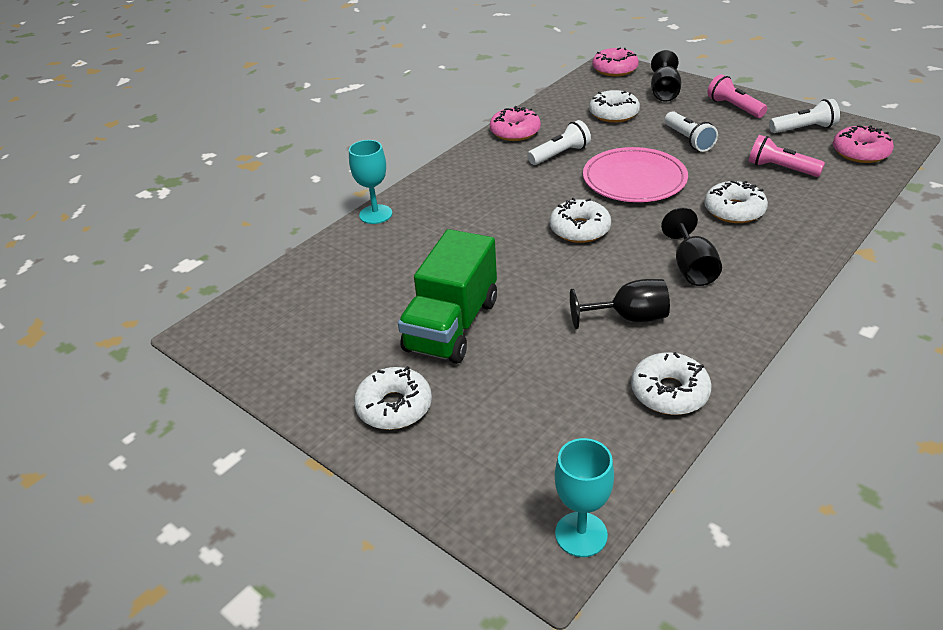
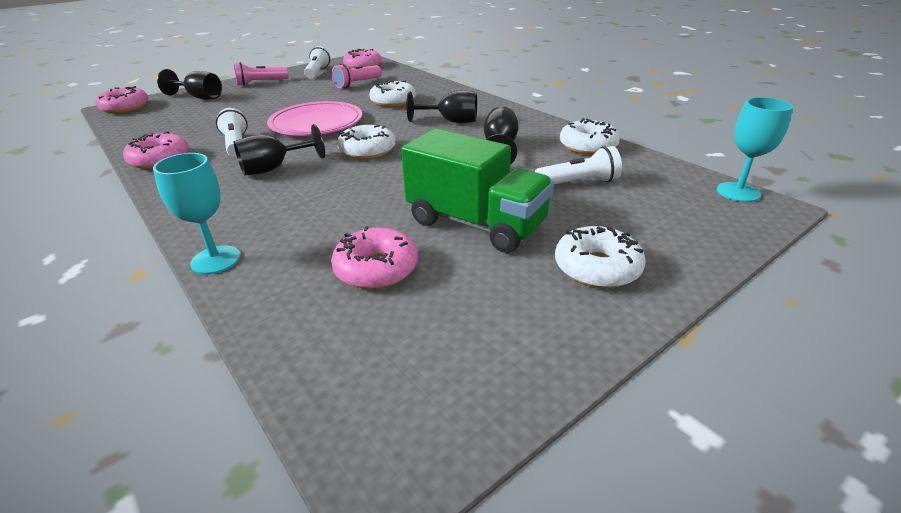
camera: 80 degrees left, 5 degrees down
(375, 286) = (376, 268): none -> pink donut
(519, 190) = (274, 168): none -> black goblet
(613, 114) = (202, 117): white donut -> none
(688, 140) = (284, 100): white flashlight -> white flashlight (578, 183)

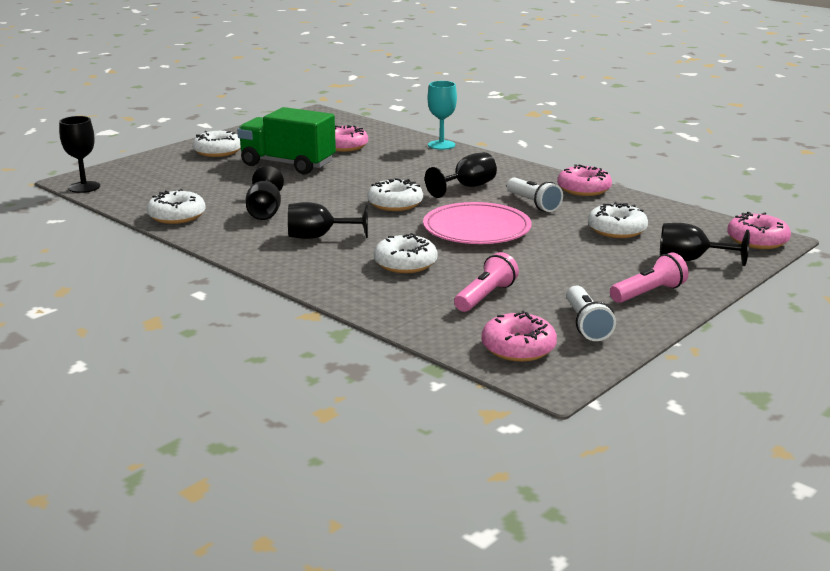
camera: 170 degrees right, 10 degrees down
(208, 118) = (616, 230): none -> white donut
(578, 183) = (204, 188): white flashlight -> none
(738, 192) = (84, 187): turquoise goblet -> black goblet

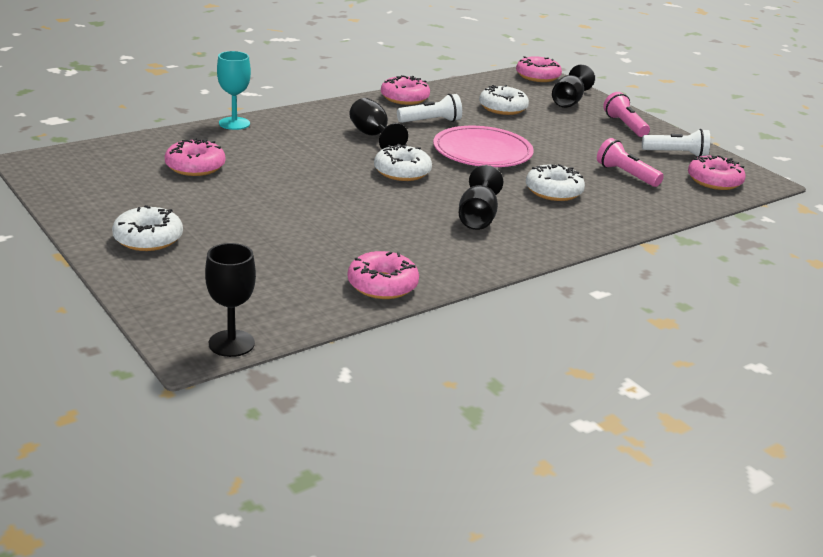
camera: 80 degrees left, 5 degrees up
(177, 216) = (382, 285): white donut -> pink donut
(265, 211) = (391, 234): black goblet -> none
(287, 164) = (237, 204): green truck -> none

